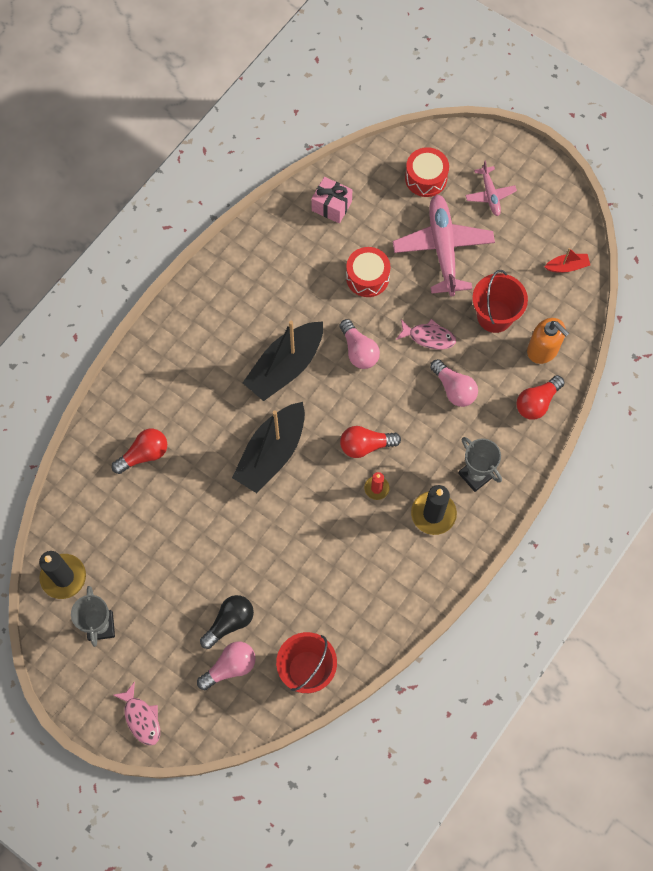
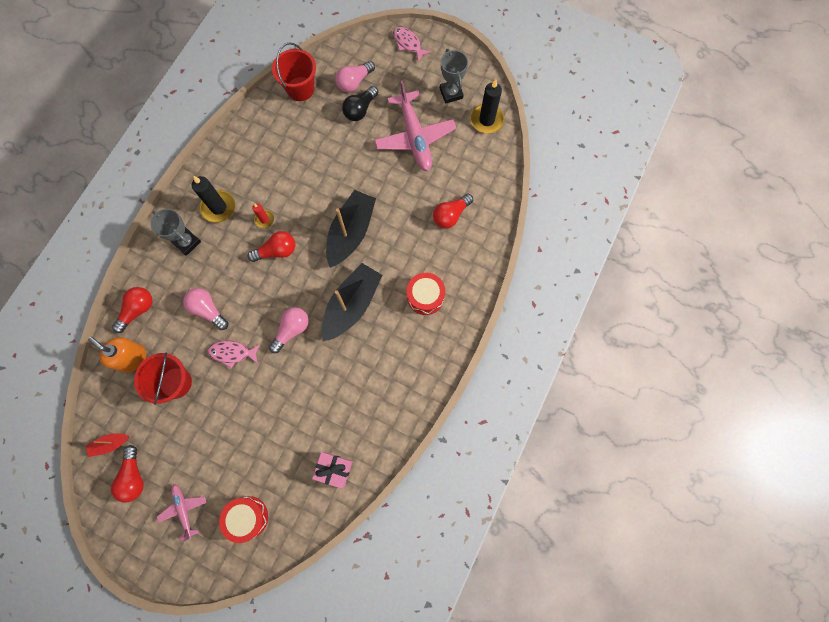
camera: 170 degrees right, 5 degrees up
(359, 351) = (292, 330): pink light bulb -> pink light bulb turned 75 degrees clockwise
(367, 277) = (292, 401): red drum -> red drum (425, 296)
(443, 249) = (225, 442): pink plane -> pink plane (414, 137)
(541, 232) = (134, 477): none -> red light bulb

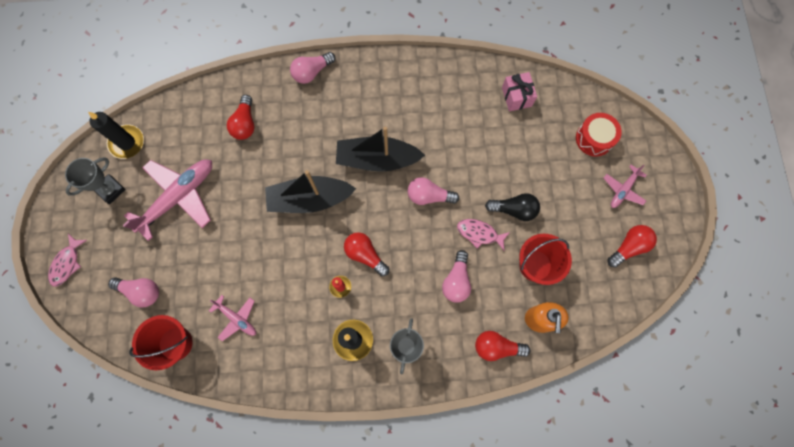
camera: 120 degrees left, 0 degrees up
(110, 444) = (619, 286): red boat -> none
(232, 353) = (479, 233): pink fish -> pink fish turned 135 degrees clockwise
(290, 136) = (236, 318): none -> pink plane
(360, 109) = (171, 267): black light bulb -> black light bulb (514, 210)
(425, 296) = (334, 105): red drum -> none
(451, 215) = (245, 124): red light bulb -> red light bulb turned 75 degrees clockwise
(469, 294) = (312, 72): none -> pink light bulb

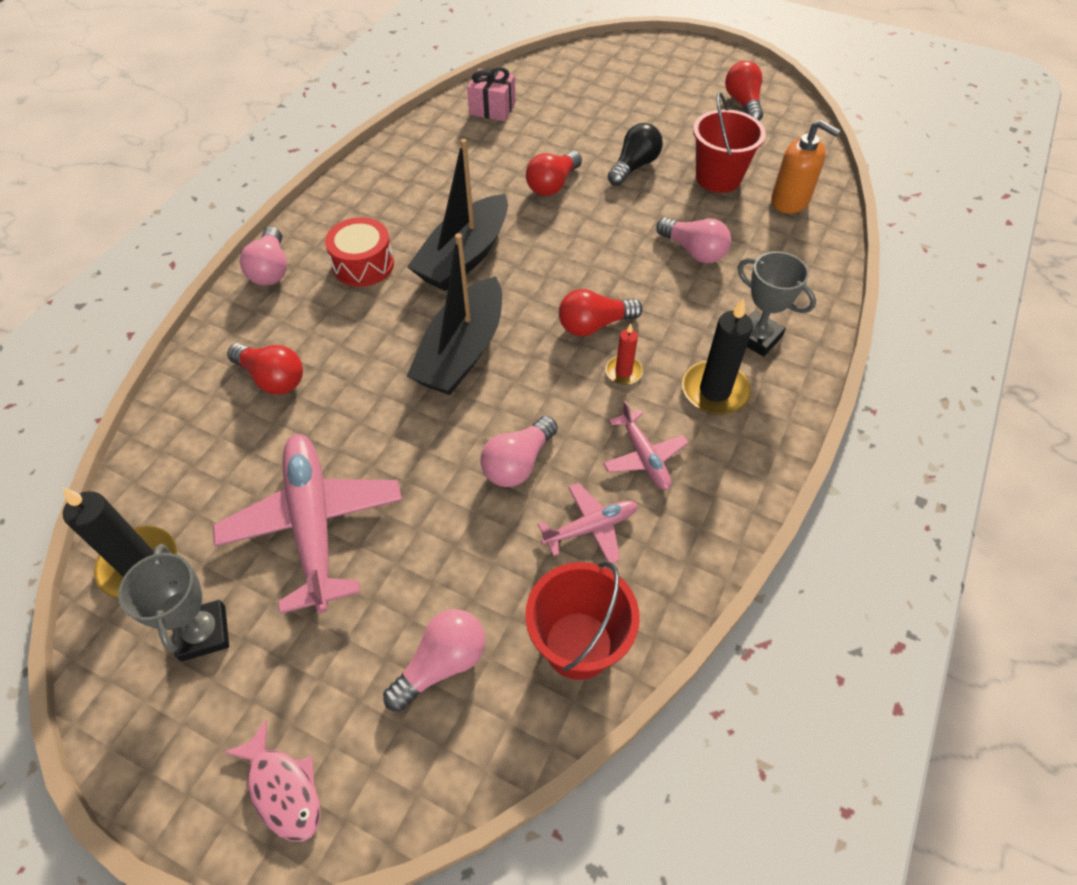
camera: 60 degrees left, 20 degrees down
(429, 196) = (558, 229): pink light bulb -> pink light bulb (518, 463)
(479, 233) = (644, 206): pink fish -> none
(496, 347) = (806, 251): red light bulb -> red light bulb (553, 185)
(594, 139) = (595, 76): red drum -> red drum (363, 265)
(623, 190) = (672, 81): pink plane -> pink plane (644, 456)

